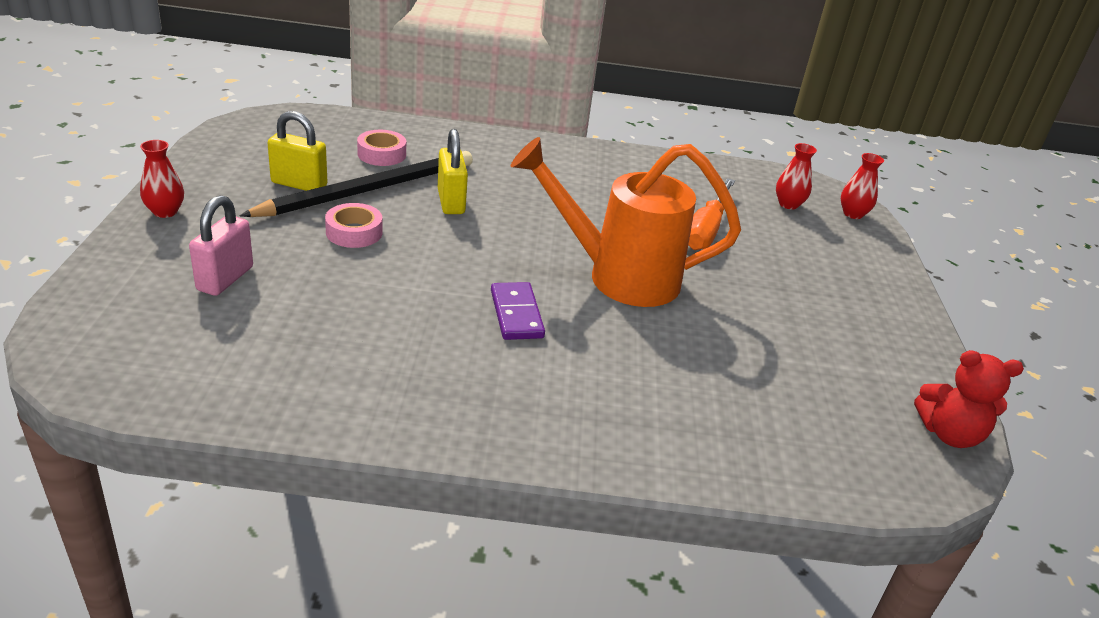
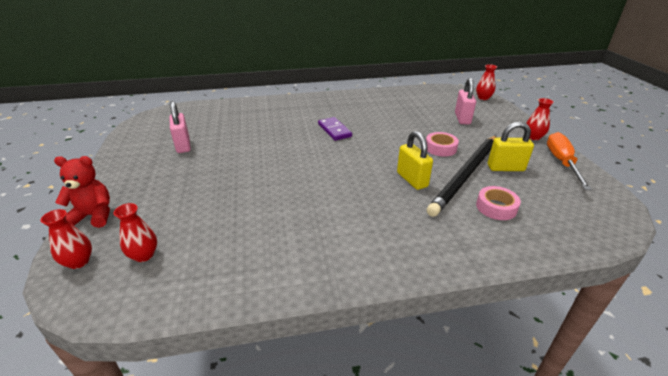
camera: 170 degrees right, 0 degrees up
(73, 324) = (483, 98): none -> red vase
(617, 276) = (290, 157): orange watering can -> none
(706, 230) = (231, 204): orange screwdriver -> orange screwdriver (561, 162)
(818, 348) = (183, 145): none -> pink padlock
(949, 434) = (140, 126): red teddy bear -> red teddy bear (94, 216)

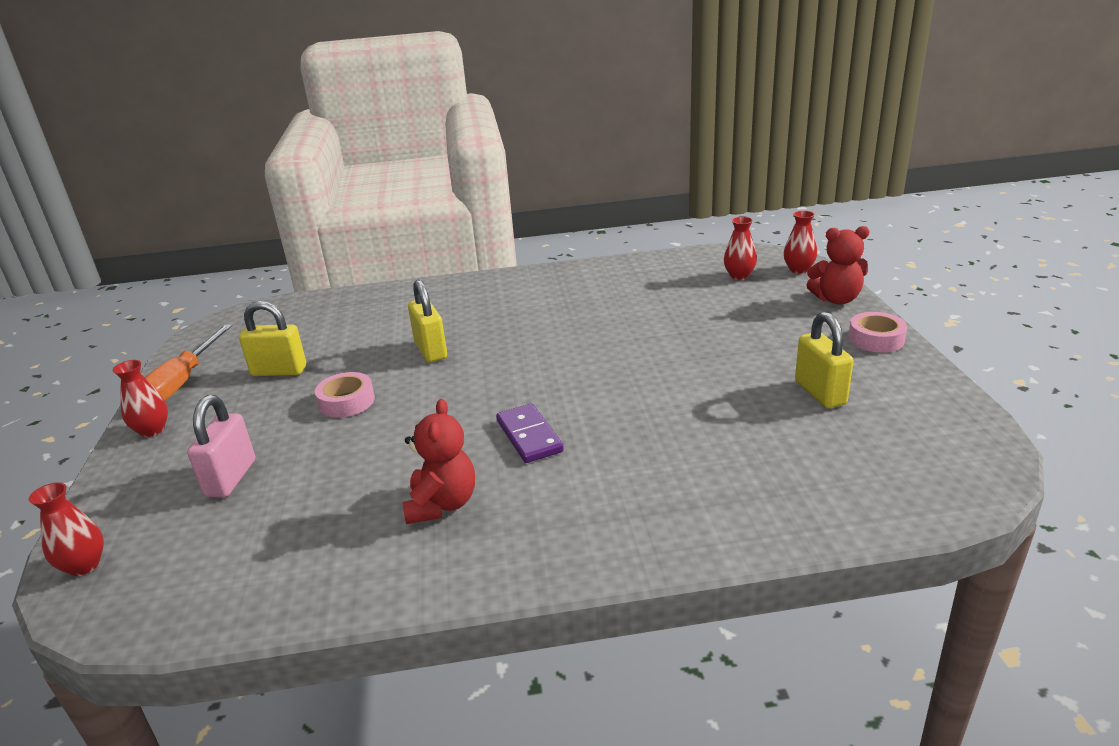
camera: 175 degrees left, 5 degrees down
(183, 145) = (820, 393): pink padlock -> yellow padlock
(364, 110) = (442, 504): none -> red teddy bear
(465, 175) = (349, 359): black pencil -> none
(496, 207) = (350, 325): pink tape -> pink tape (876, 339)

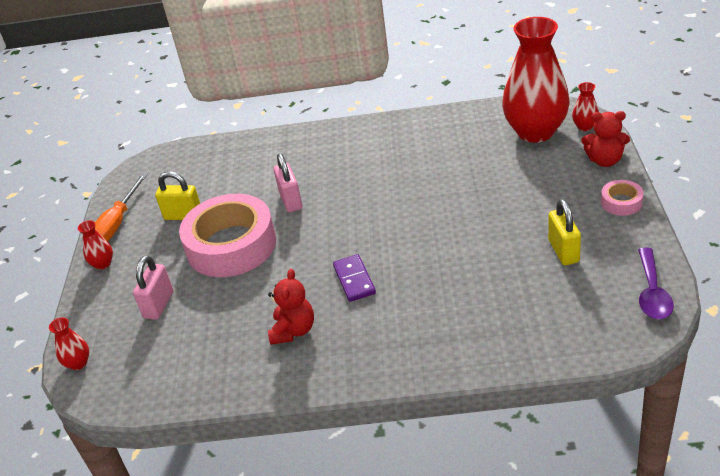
camera: 10 degrees right, 10 degrees up
(346, 401) = (231, 245): pink tape -> pink tape, size x2.34
(431, 350) = (291, 201): yellow padlock -> pink padlock
(739, 275) = (535, 132): red vase -> red vase, size x2.49
(965, 436) = (652, 292): none -> purple spoon

